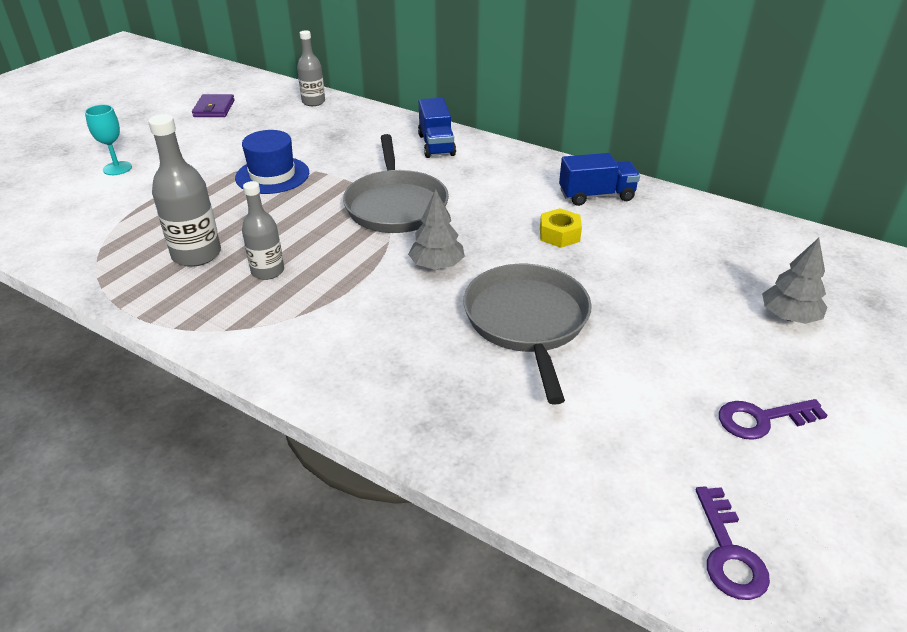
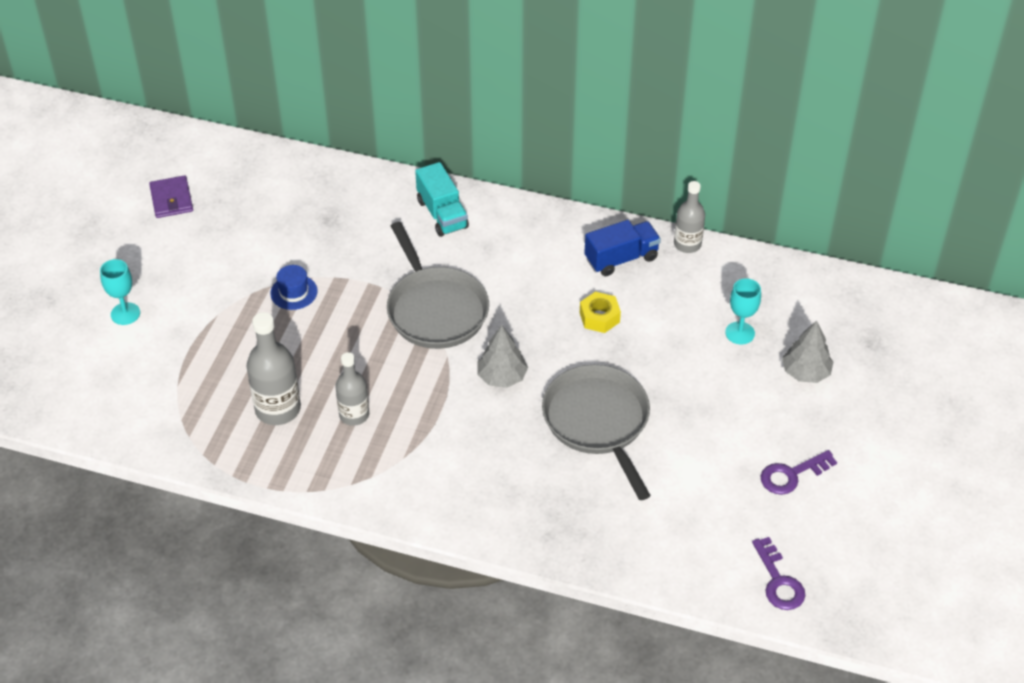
camera: 15 degrees left, 10 degrees up
(272, 175) = (294, 292): blue hat -> blue hat, size x0.62
(313, 102) = (278, 167): grey bottle -> grey bottle (687, 244)
(436, 145) = (442, 214): blue truck -> turquoise truck
(713, 270) = (740, 333): none -> turquoise goblet

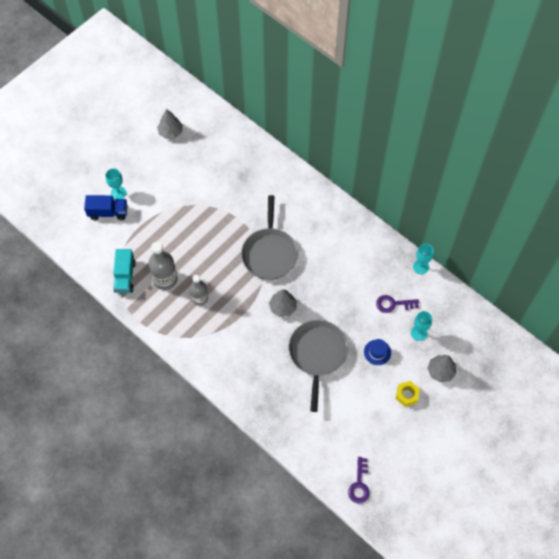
camera: 25 degrees right, 15 degrees up
(171, 199) = (170, 132): purple wallet -> grey tree
(294, 292) = (204, 213): blue hat -> blue hat (377, 352)
(442, 214) = (301, 196): turquoise truck -> turquoise truck (125, 277)
(599, 317) = (350, 292): yellow nut -> yellow nut (407, 395)
(621, 259) = (381, 261): blue truck -> blue truck (108, 212)
(687, 244) = (420, 267): grey bottle -> turquoise goblet
(791, 475) = (399, 428): purple key -> purple key (393, 304)

